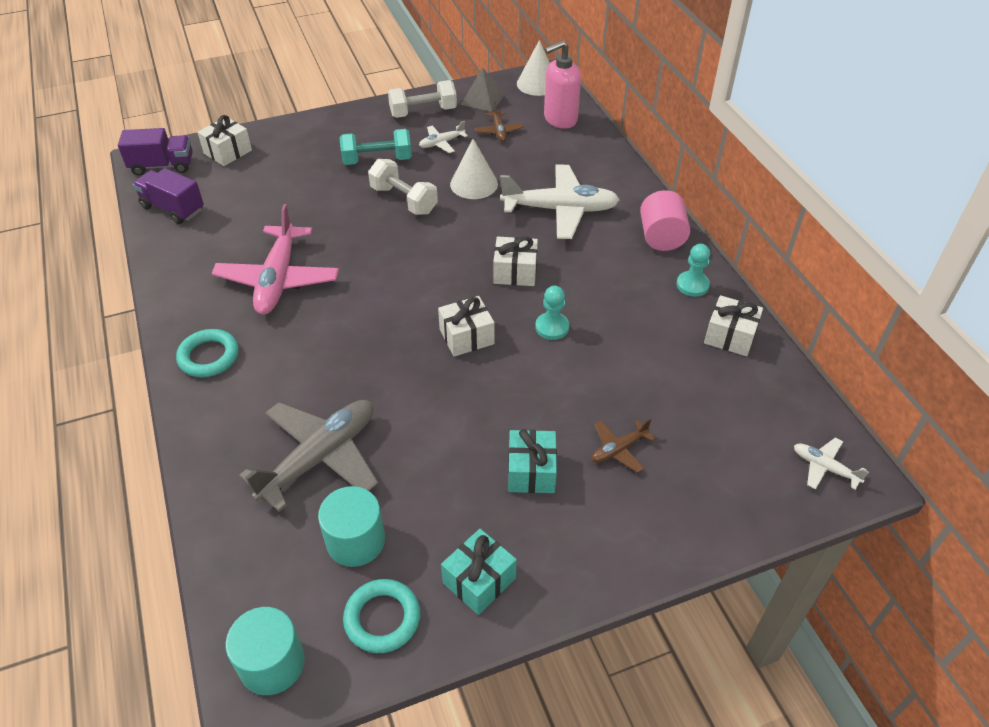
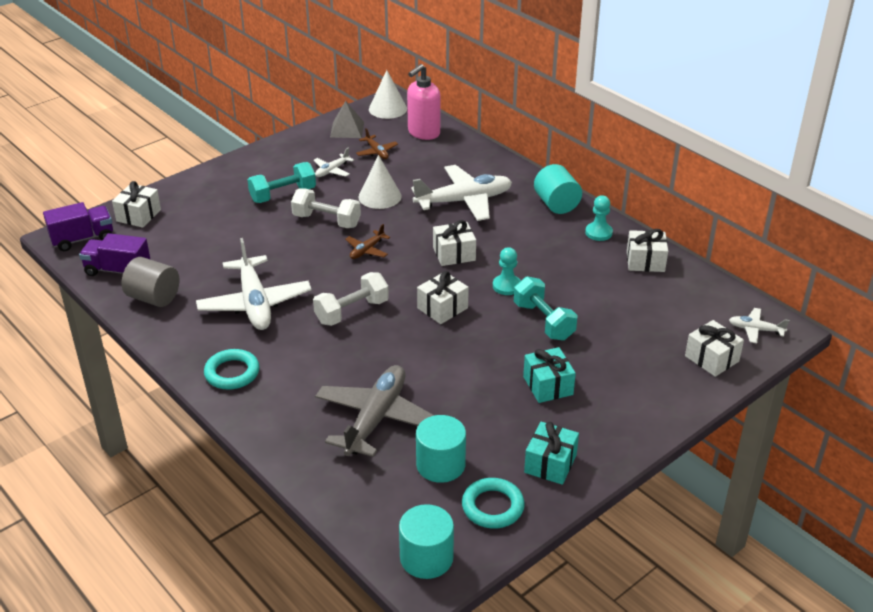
camera: 20 degrees left, 10 degrees down
(187, 248) = (153, 298): none -> grey cylinder
(278, 279) = (255, 303): pink plane -> white plane
(423, 112) = (300, 149): white dumbbell -> white dumbbell (352, 312)
(570, 384) = (543, 321): none -> turquoise dumbbell
(618, 449) = (604, 355): brown plane -> brown plane (367, 250)
(661, 237) = (556, 204): pink cylinder -> turquoise cylinder
(748, 493) = (711, 359): none -> white gift

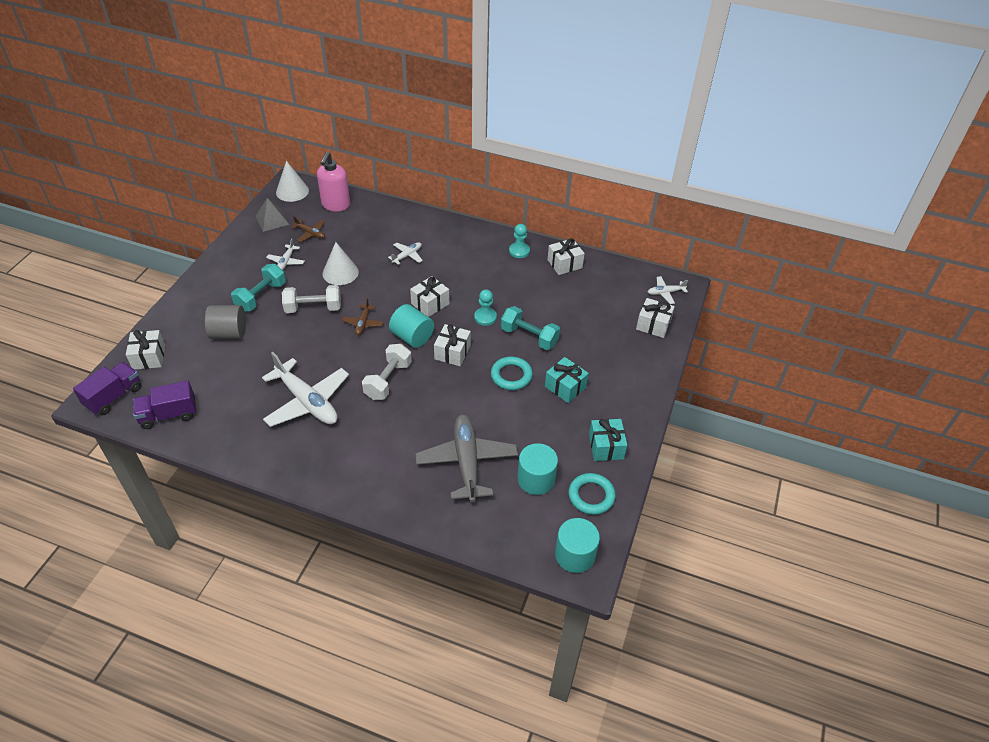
camera: 30 degrees left, 10 degrees up
(153, 298) = (219, 428): grey cylinder -> grey cylinder (229, 333)
(232, 373) = (332, 469): turquoise ring -> turquoise ring (511, 376)
(464, 201) = (407, 256): white plane -> white plane, size x0.47
(556, 204) = (475, 237): turquoise cylinder -> turquoise cylinder (412, 337)

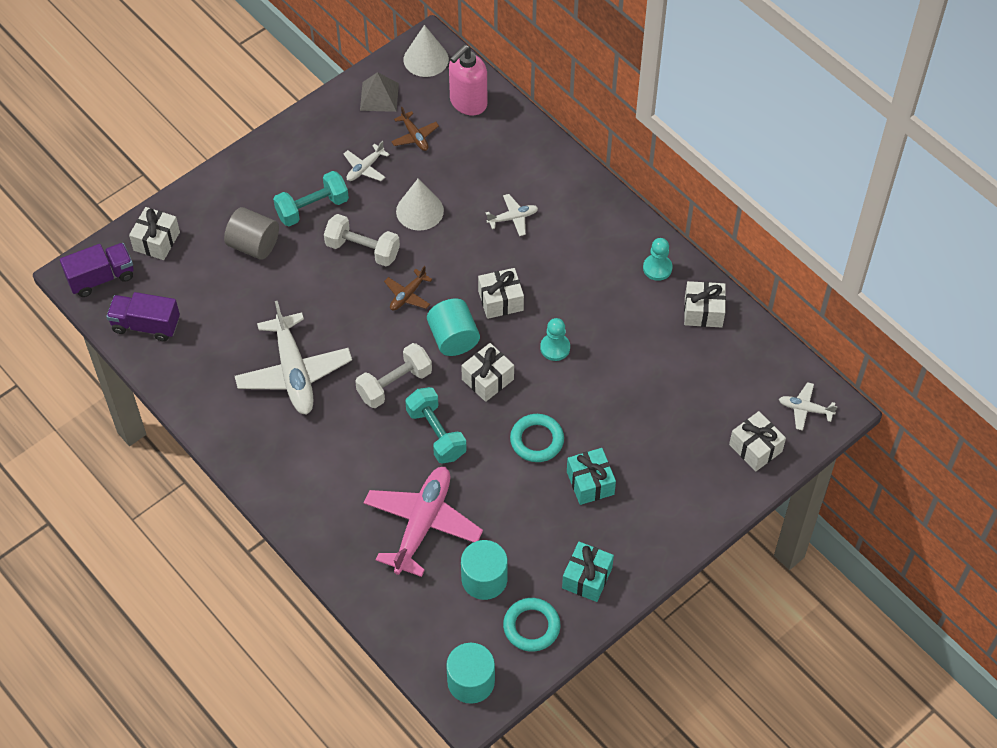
camera: 30 degrees right, 10 degrees up
(466, 462) = (422, 524): grey plane -> pink plane
(529, 337) = (590, 398): turquoise dumbbell -> turquoise dumbbell (436, 434)

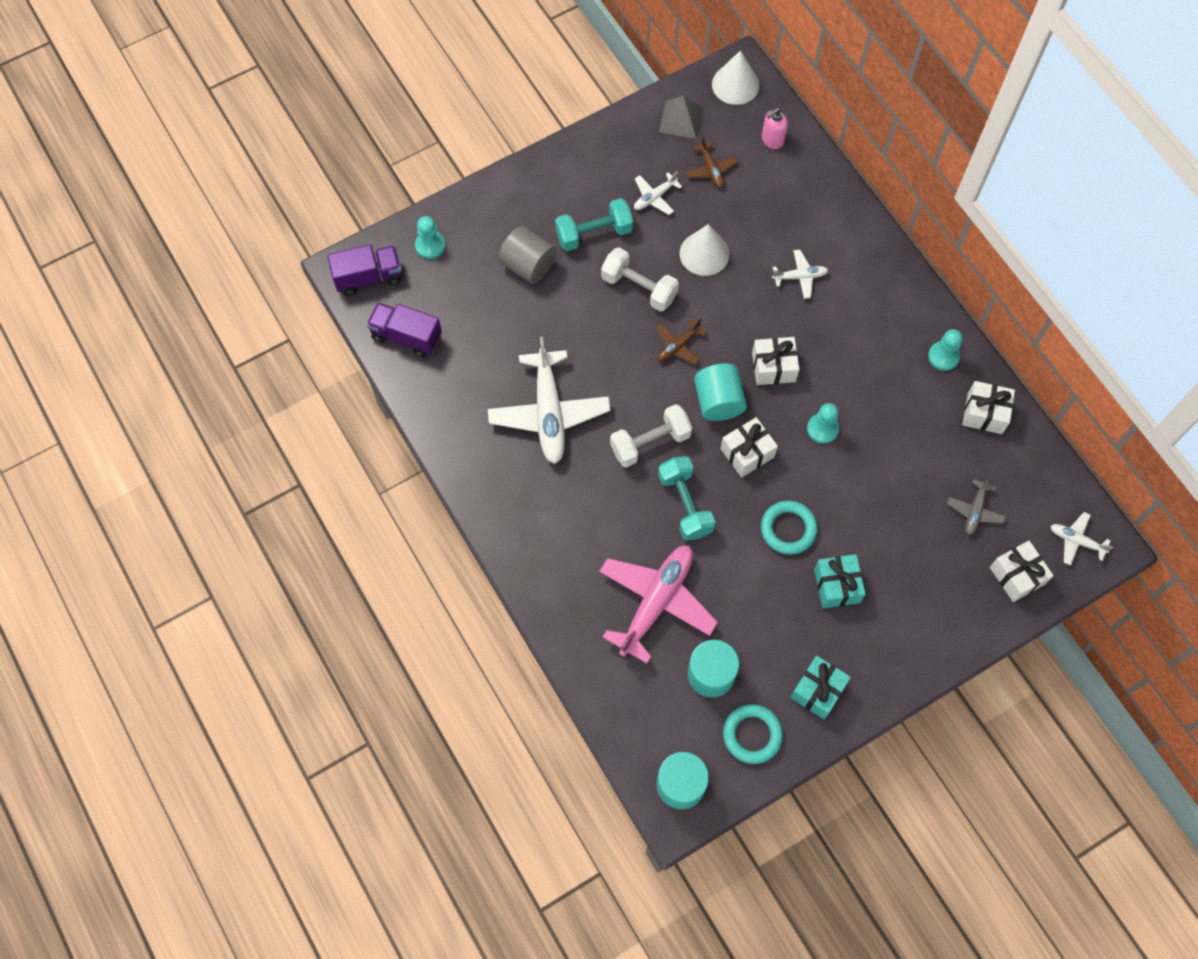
camera: 10 degrees right, 10 degrees up
(156, 241) = (430, 245): white gift -> turquoise pawn
(468, 103) = (772, 140): pink soap dispenser -> pink soap dispenser, size x0.59
(708, 398) = (975, 511): none -> grey plane

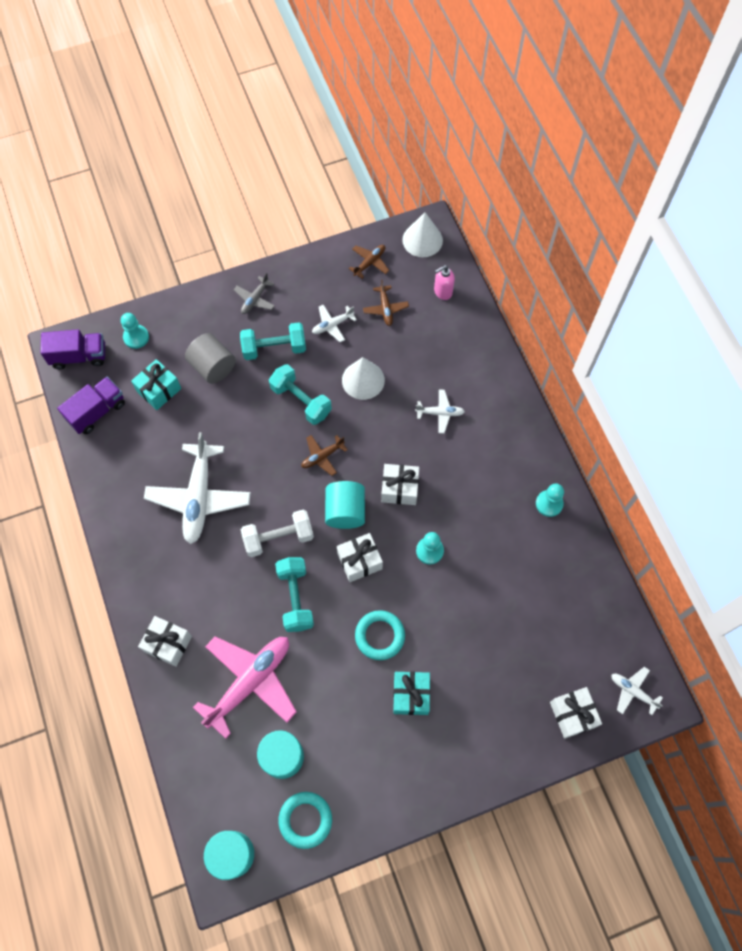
camera: 10 degrees right, 0 degrees up
(406, 337) = (97, 411): purple truck -> purple truck turned 105 degrees clockwise
(639, 288) = (301, 401): white dumbbell -> turquoise dumbbell
(681, 119) = (370, 262): grey pyramid -> brown plane
(818, 691) = (372, 789): turquoise gift -> turquoise gift (159, 390)
(975, 511) = (547, 648): grey plane -> grey plane (255, 299)
(984, 413) = (574, 561): white gift -> white gift (168, 644)

